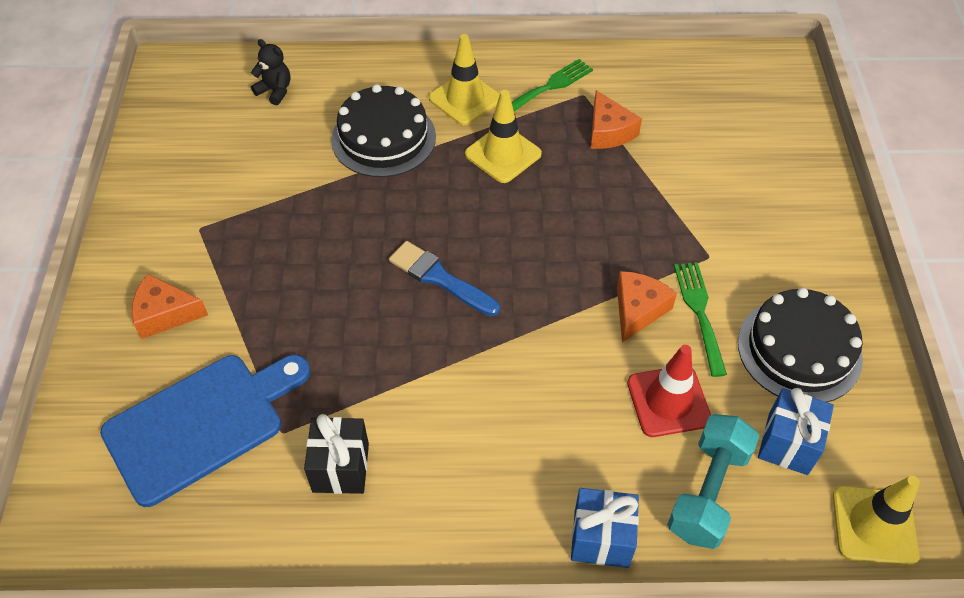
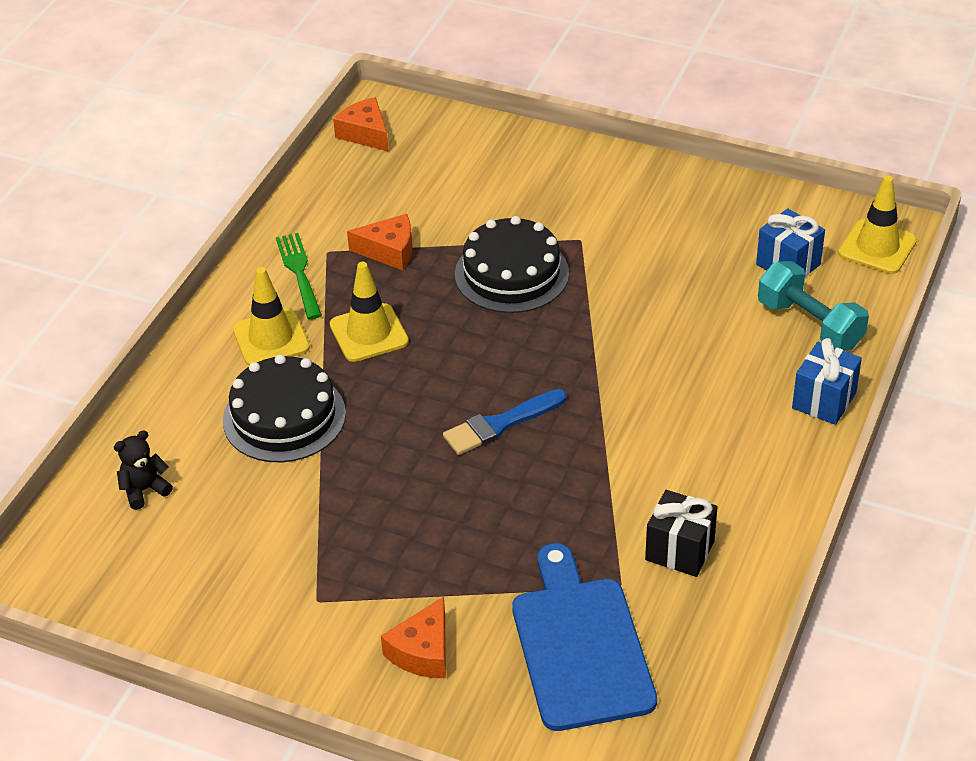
camera: 65 degrees left, 10 degrees down
(638, 310) = (612, 303): orange cheese -> orange cheese (365, 133)
(668, 401) = (715, 317): red traffic cone -> none
(699, 312) = (636, 267): green fork -> none
(799, 350) = (705, 224): black cake -> black cake (511, 274)

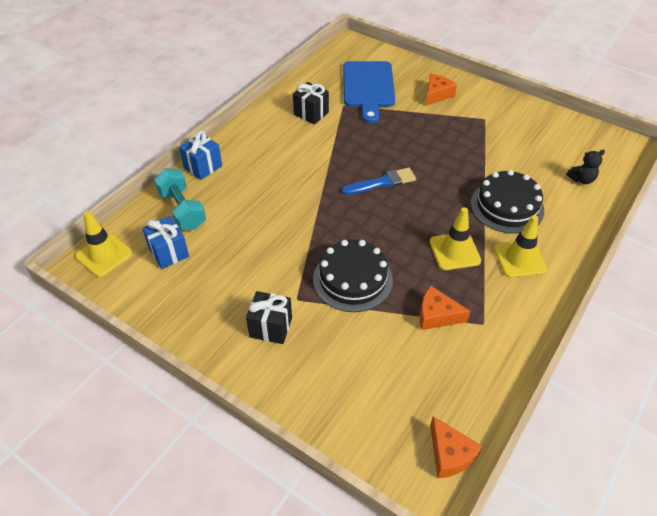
camera: 170 degrees left, 5 degrees up
(299, 272) = (503, 308): green fork -> none
(601, 205) = (271, 327): none -> black gift

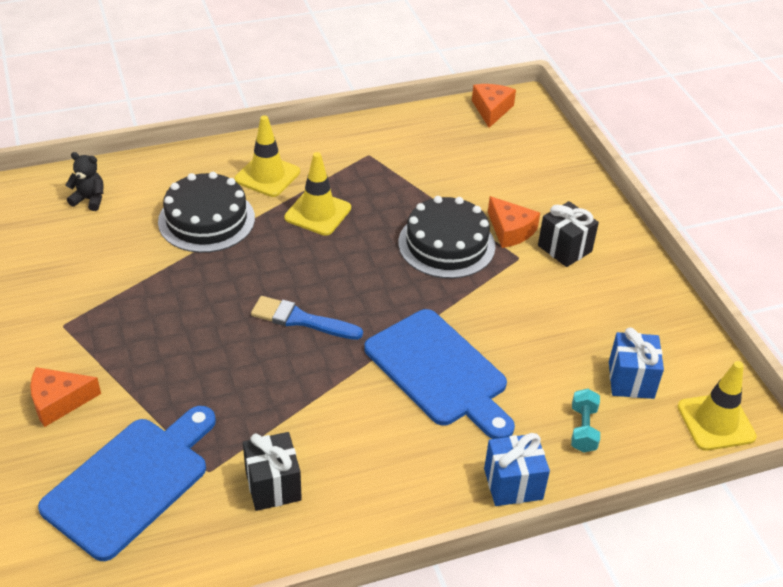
camera: 145 degrees left, 5 degrees down
(182, 210) = (583, 429): turquoise dumbbell -> turquoise dumbbell, size x0.59
(283, 197) = (440, 371): none -> blue cutting board
(437, 315) = (401, 179): orange cheese -> orange cheese (510, 230)

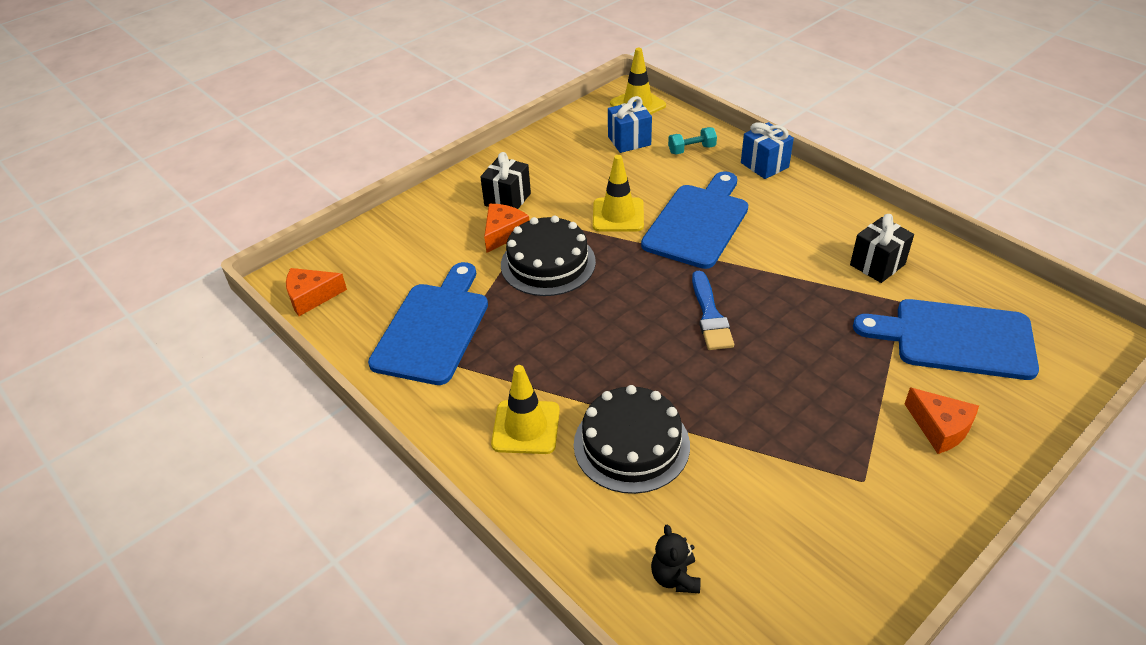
camera: 110 degrees left, 0 degrees up
(318, 213) = (561, 361): yellow traffic cone -> yellow traffic cone (618, 215)
(408, 159) = (433, 328): none -> blue cutting board

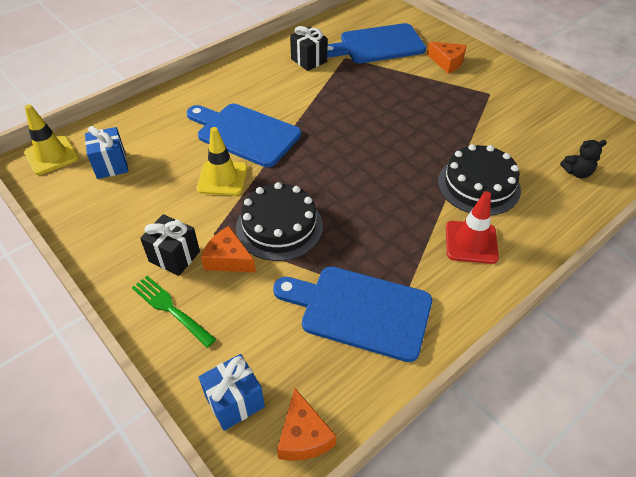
camera: 90 degrees left, 5 degrees up
(447, 206) = (170, 309): none -> green fork
(526, 427) = (471, 242): yellow traffic cone -> red traffic cone
(691, 149) = (143, 128): turquoise dumbbell -> none
(710, 315) = (352, 137): blue brush -> none
(764, 165) = (181, 92): blue gift -> blue gift (235, 401)
(940, 428) = (447, 62): orange cheese -> orange cheese turned 75 degrees clockwise
(955, 339) = (378, 45): blue cutting board -> blue cutting board turned 60 degrees clockwise

